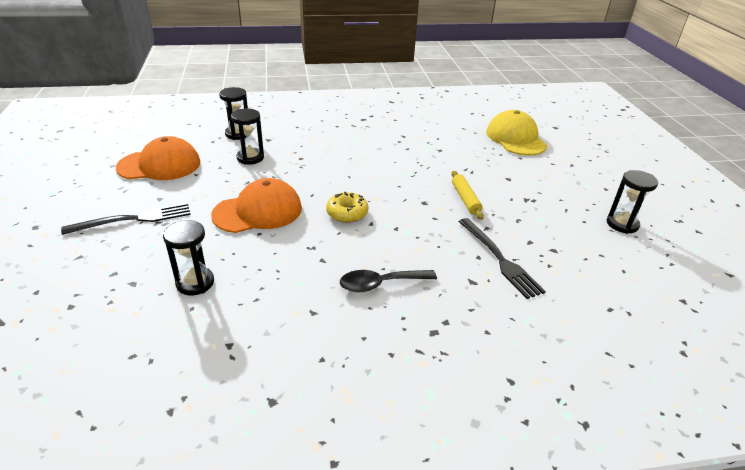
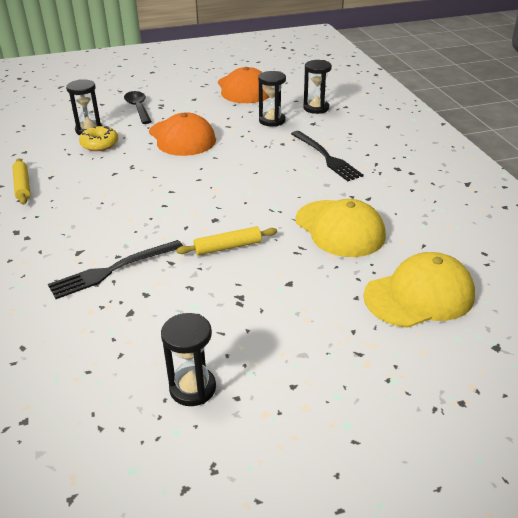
camera: 85 degrees right, 0 degrees up
(134, 219) = (164, 96): black fork -> black fork (326, 157)
(331, 336) = (23, 186): none -> yellow rolling pin
(347, 213) = (186, 177): yellow donut -> yellow donut (99, 144)
(380, 284) = (80, 202): black spoon -> black spoon (138, 108)
(442, 152) = (339, 228): none -> yellow cap

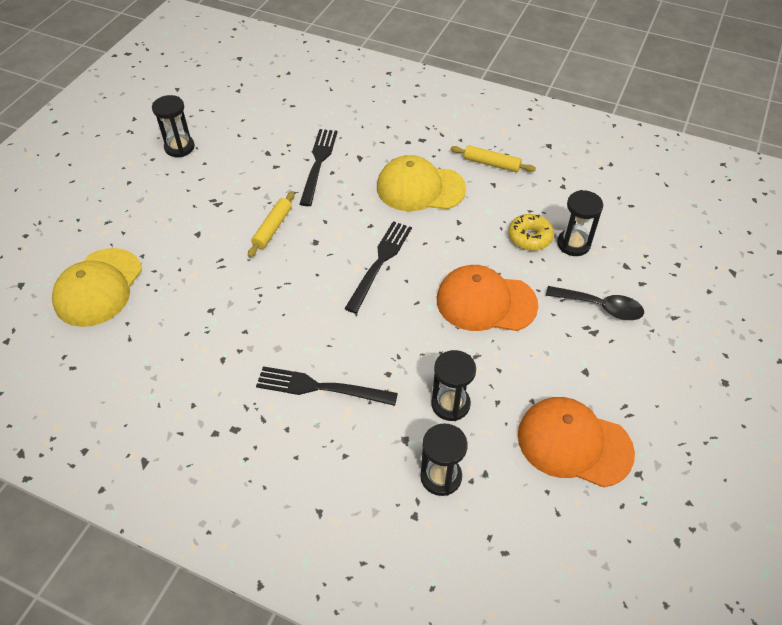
camera: 130 degrees right, 15 degrees up
(198, 184) = (380, 263): none -> black fork
(339, 228) = (212, 305): yellow cap -> yellow cap (420, 188)

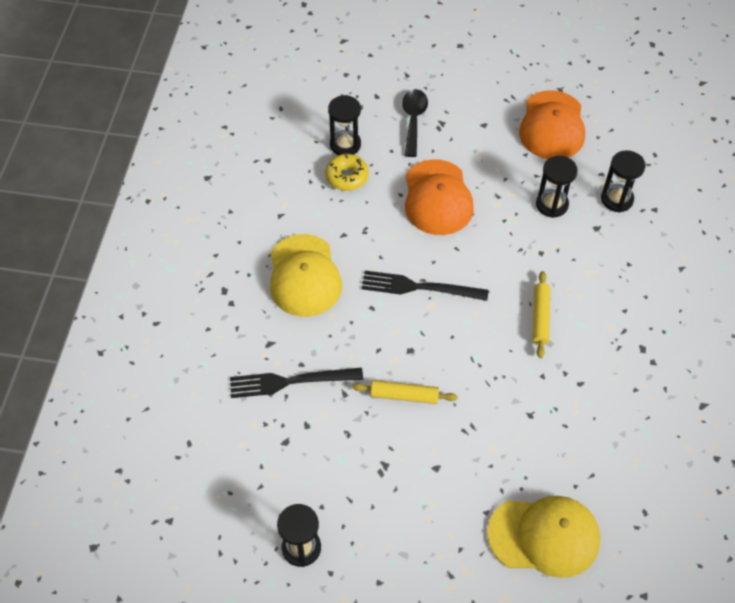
camera: 105 degrees left, 5 degrees up
(321, 387) = (575, 297): black fork -> none
(491, 164) = (249, 221): yellow rolling pin -> yellow rolling pin (540, 317)

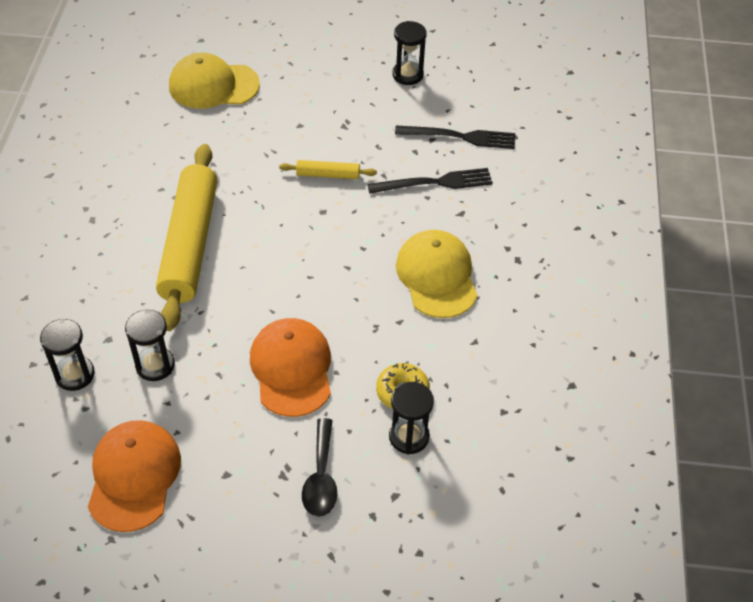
camera: 175 degrees right, 5 degrees down
(419, 287) = (314, 269): black fork -> black fork (460, 137)
(540, 317) = (189, 244): yellow rolling pin -> yellow rolling pin, size x2.30

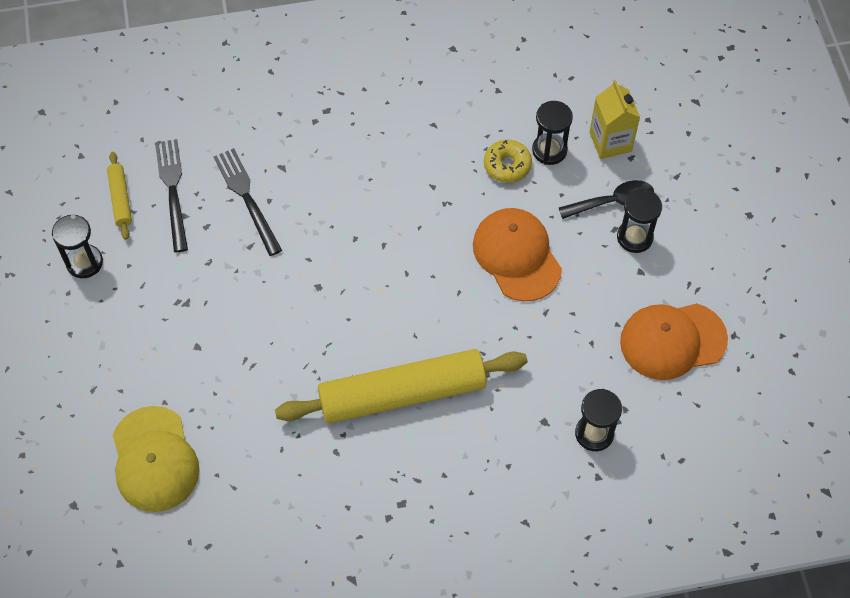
camera: 105 degrees left, 10 degrees up
(155, 365) = (557, 368): black hourglass -> black hourglass (634, 237)
(291, 369) = (517, 256): orange cap -> orange cap turned 90 degrees clockwise
(328, 175) = (265, 297): yellow rolling pin -> yellow rolling pin (120, 199)
(400, 501) = (610, 142): none -> yellow carton
(437, 276) = (369, 169): yellow cap -> none

